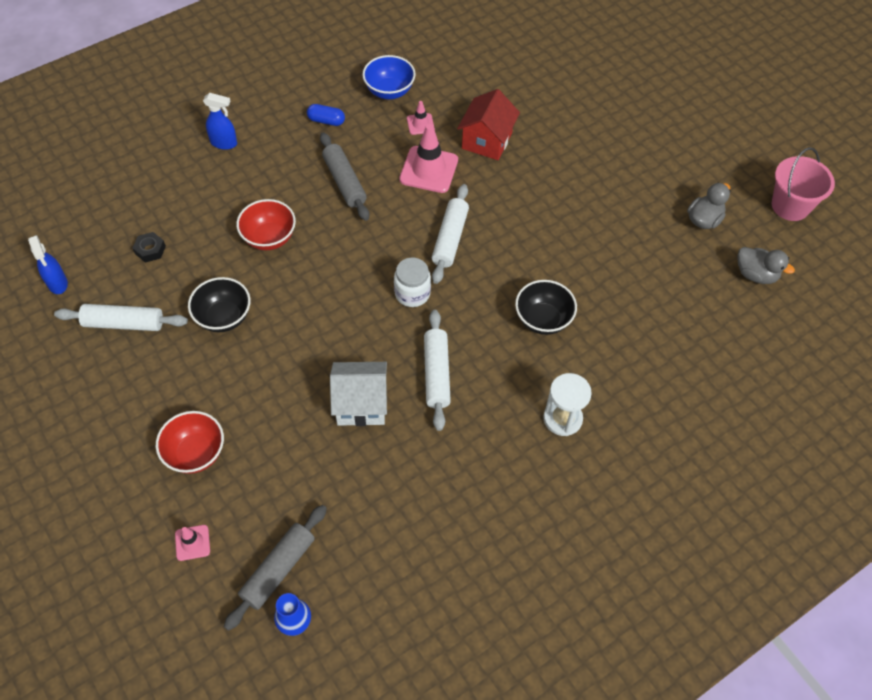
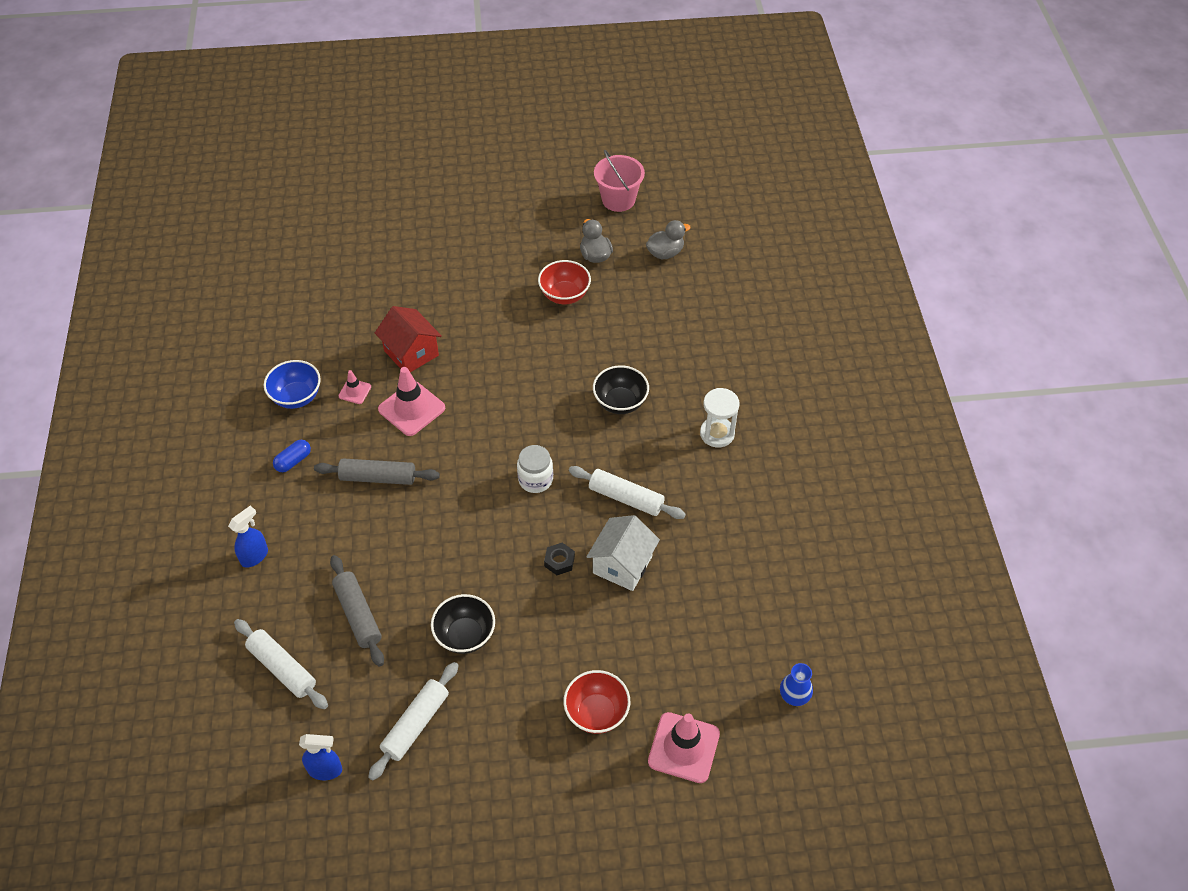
camera: 60 degrees left, 5 degrees down
(150, 250) = (342, 670): black nut -> black nut (559, 561)
(192, 542) = (684, 747): pink traffic cone -> pink traffic cone, size x1.94
(269, 238) = (400, 563): red bowl -> red bowl (564, 295)
(278, 569) = (743, 690): grey rolling pin -> grey rolling pin (358, 614)
(450, 239) = (497, 427): white rolling pin -> white rolling pin (282, 668)

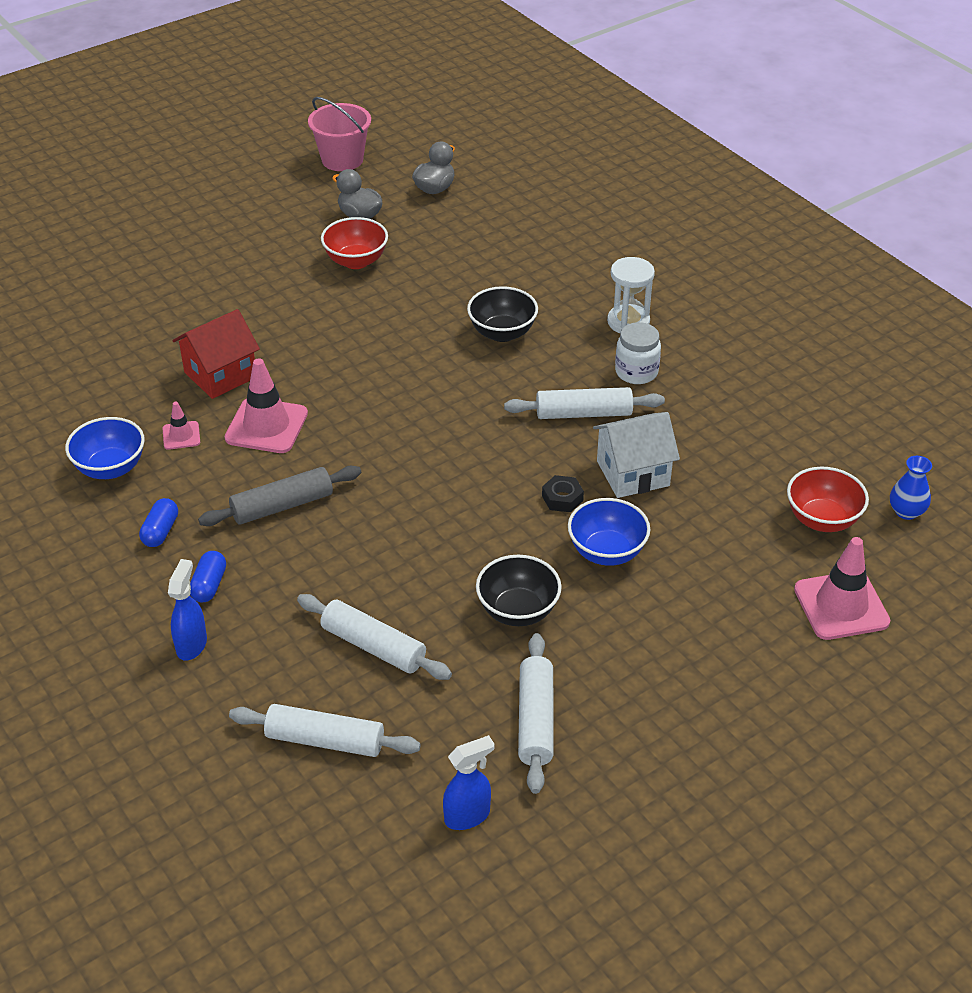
camera: 30 degrees left, 10 degrees down
(294, 517) = (209, 585): none -> blue capsule
(358, 614) = (373, 646): grey rolling pin -> white rolling pin
(411, 353) = (220, 375): red house -> red house turned 60 degrees counterclockwise
(535, 480) = (470, 436): white jar -> white jar (636, 372)
(556, 620) = (607, 552): none -> blue bowl
(596, 713) = (725, 616): red bowl -> red bowl (822, 520)
(622, 565) = (633, 473): white house -> white house turned 75 degrees clockwise

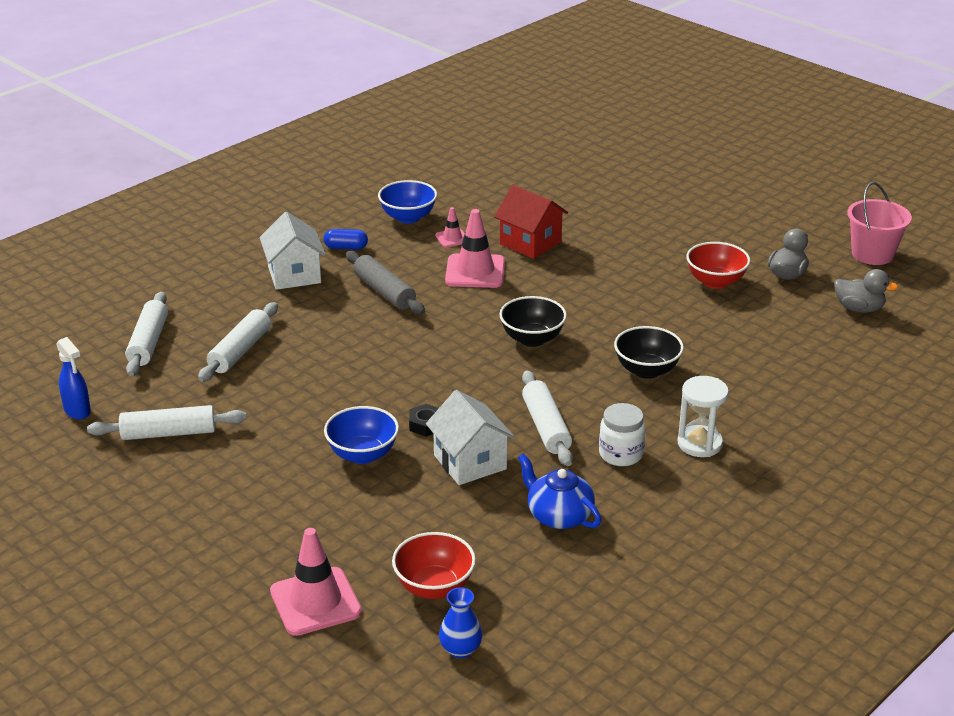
camera: 80 degrees right, 10 degrees down
(192, 645) = (235, 277): blue spray bottle -> none
(209, 585) = (294, 275): blue capsule -> white house
(518, 611) = (285, 414): black bowl -> black bowl (532, 339)
(724, 425) = (558, 516): none -> blue teapot

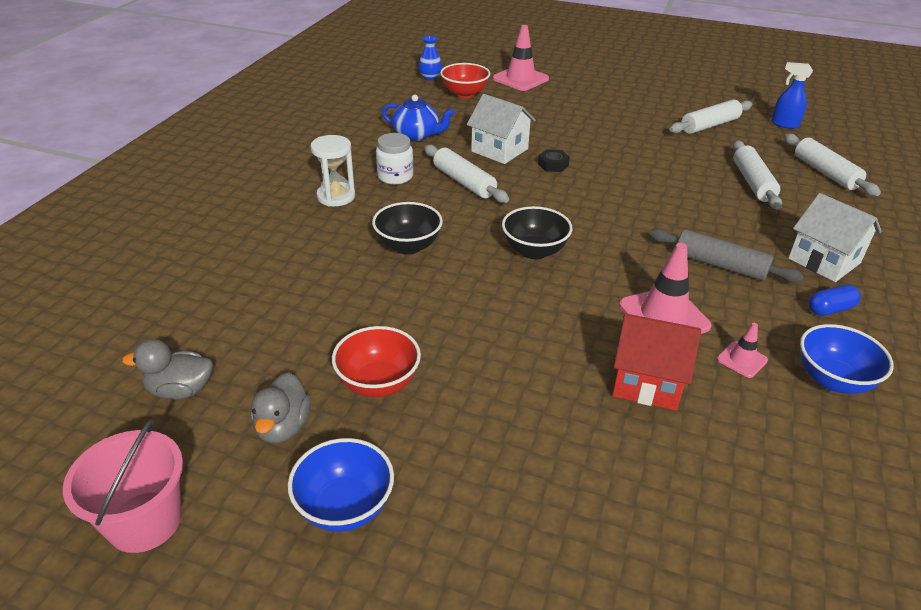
camera: 155 degrees right, 5 degrees up
(362, 454) = (574, 140): blue bowl -> blue bowl (345, 507)

